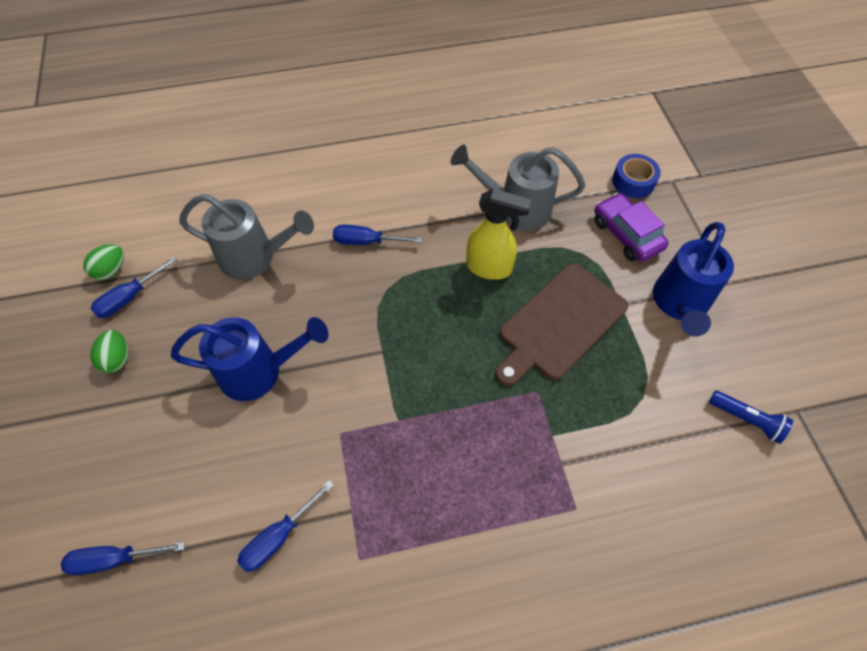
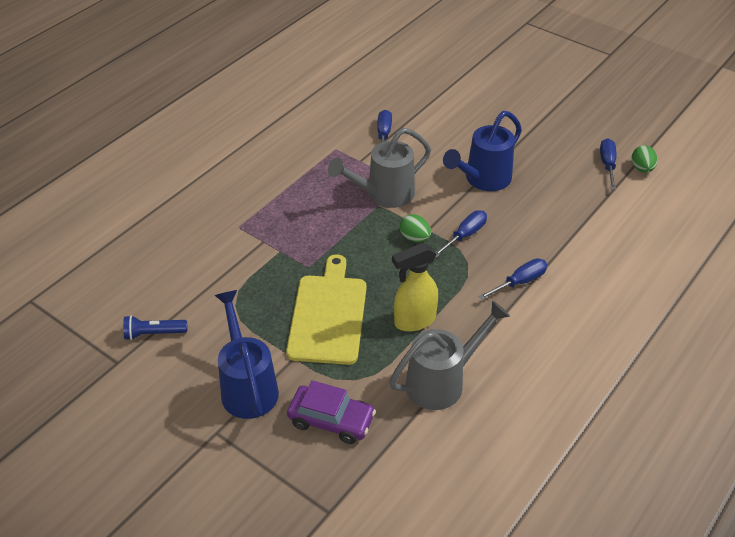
camera: 140 degrees right, 15 degrees down
(115, 559) = (446, 91): blue screwdriver -> blue screwdriver (465, 235)
(117, 359) = (564, 140): green egg -> green egg (415, 238)
(255, 257) = (574, 226): grey watering can -> grey watering can (384, 194)
(559, 323) = (328, 315): brown cutting board -> yellow cutting board
(633, 182) = (365, 482): blue tape -> none

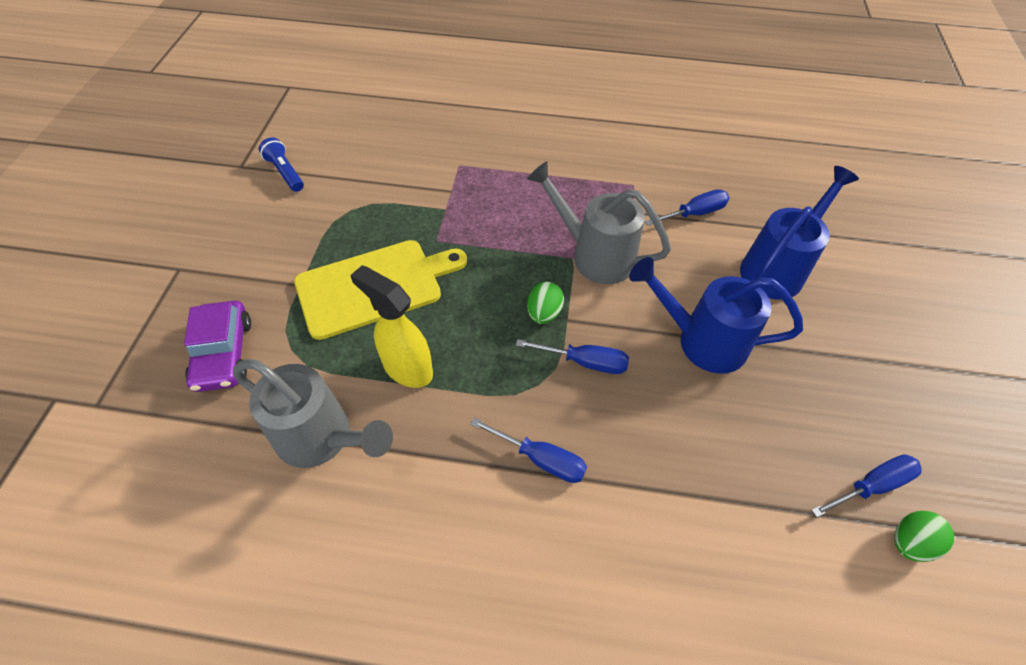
camera: 60 degrees right, 10 degrees up
(247, 387) = (245, 266): blue watering can -> blue watering can (777, 268)

